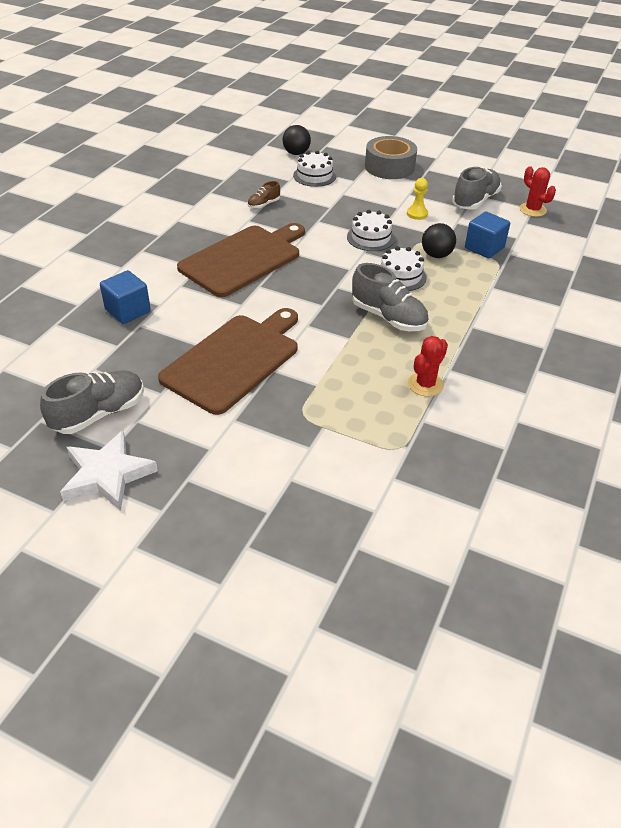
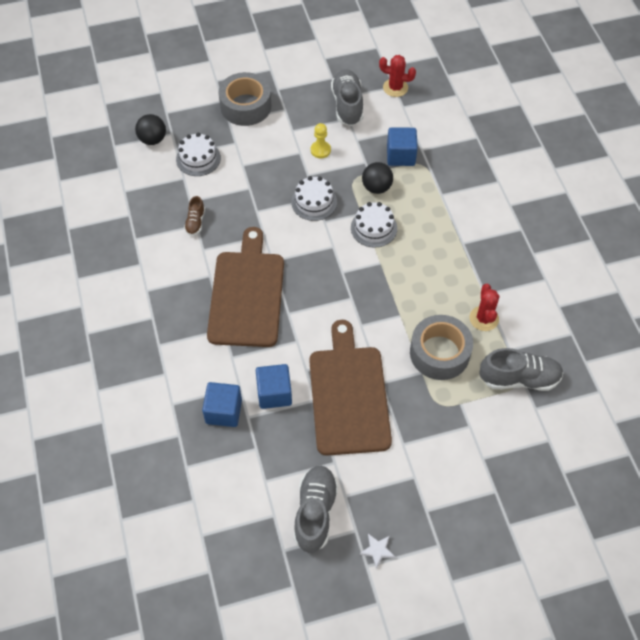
camera: 40 degrees left, 15 degrees up
(107, 475) = (377, 550): white star -> white star, size x0.45
(179, 323) = (274, 393): none -> blue cube
(351, 382) = (439, 353): none -> grey tape
(388, 317) = (405, 275): grey shoe -> grey shoe (519, 378)

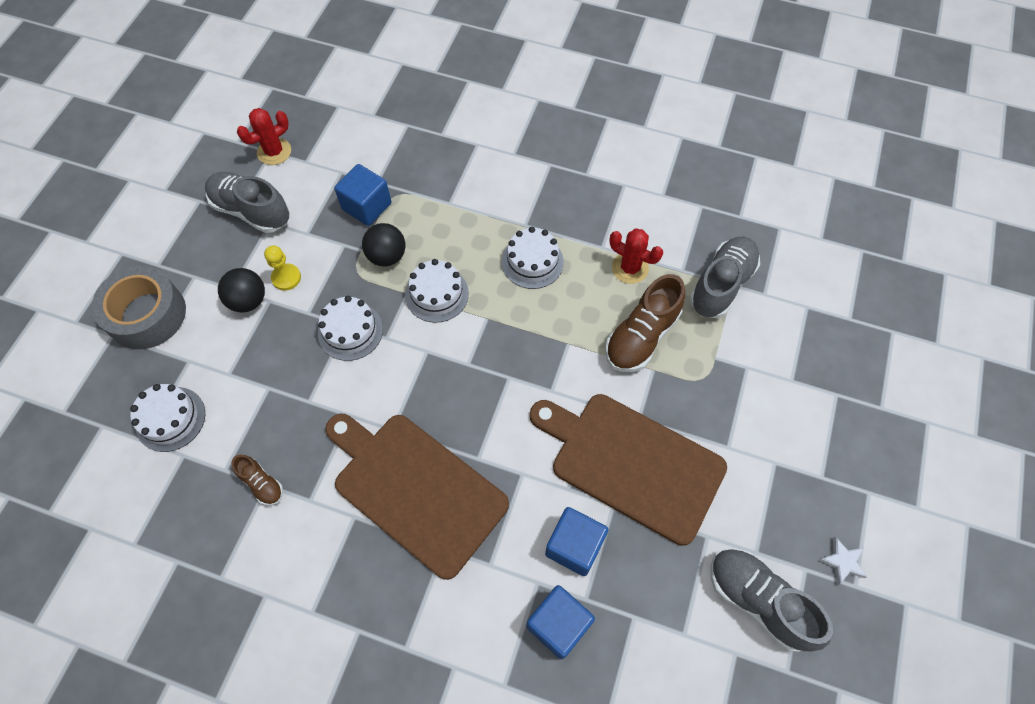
camera: 55 degrees left, 5 degrees up
(153, 139) = (88, 456): black ball -> black ball (248, 301)
(439, 353) = (641, 336): grey tape -> brown shoe
(440, 263) = (532, 262): none -> white cake

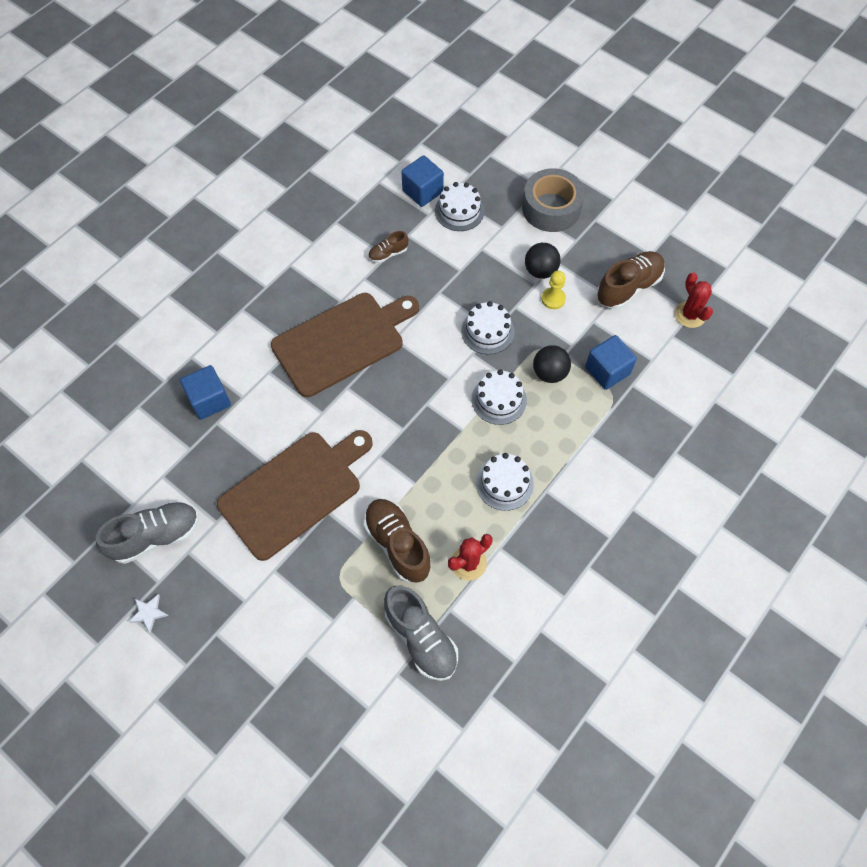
camera: 110 degrees right, 0 degrees up
(251, 211) = (628, 287): grey shoe -> brown shoe
(574, 546) = (254, 428): blue cube -> blue cube (422, 191)

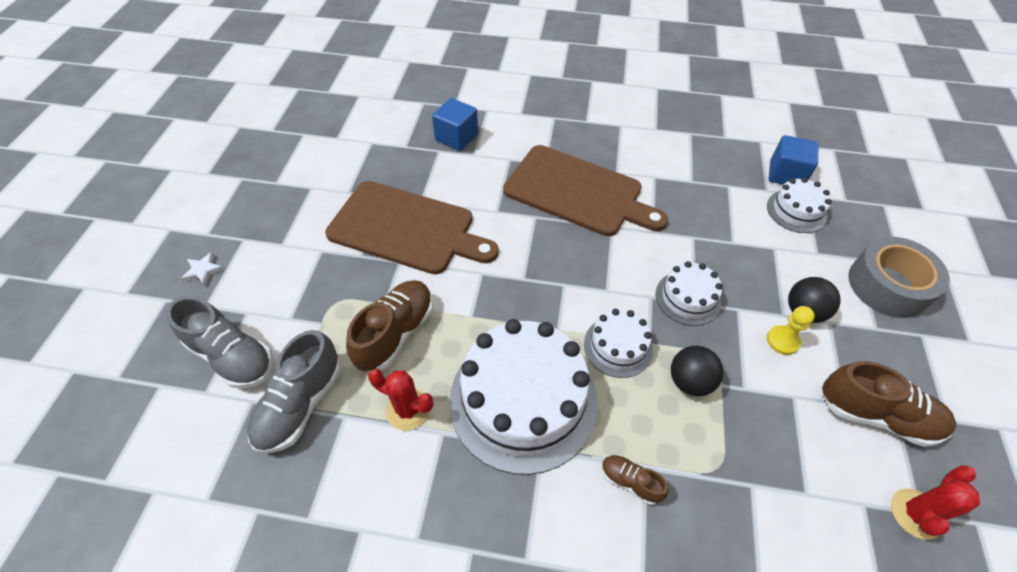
camera: 60 degrees right, 10 degrees down
(149, 613) = (246, 190): white star -> white star (203, 271)
(156, 536) = (316, 163): grey shoe -> grey shoe (232, 356)
(388, 254) = (695, 181): brown shoe -> brown shoe (630, 482)
(504, 483) = (523, 400): white cake -> white cake, size x2.02
(607, 370) = (745, 444): blue cube -> none

